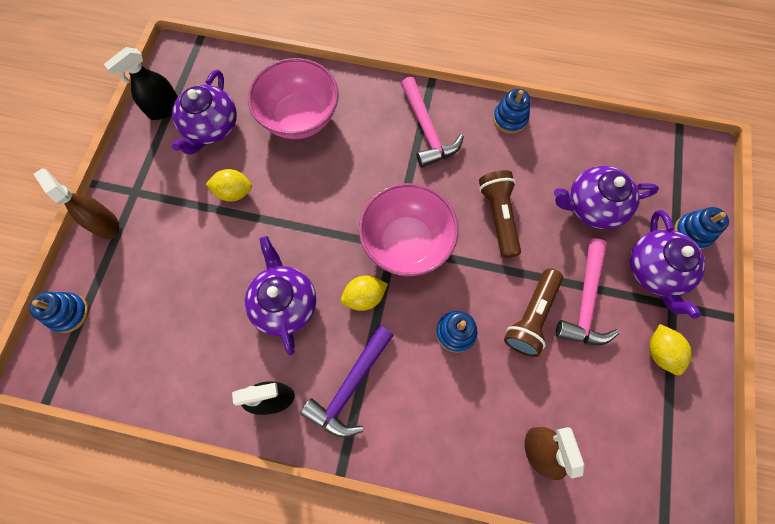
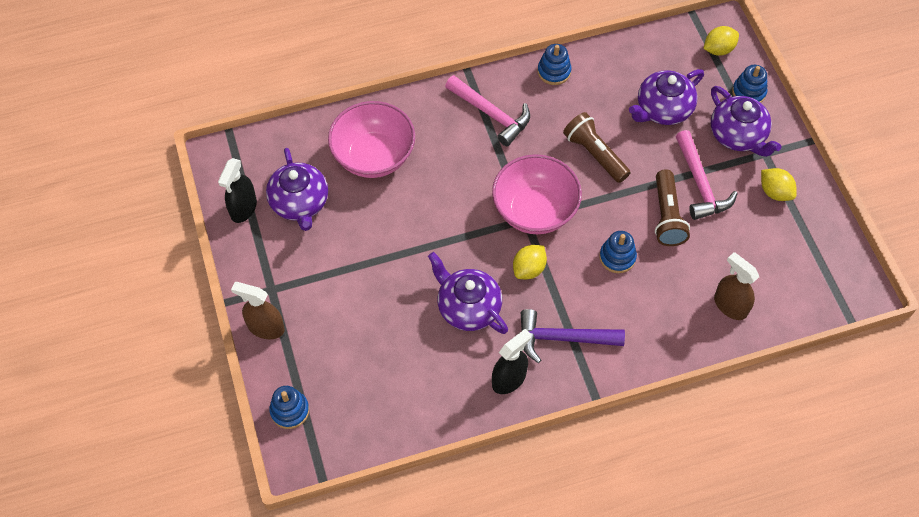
camera: 30 degrees left, 10 degrees down
(234, 192) = (361, 245): yellow lemon -> yellow lemon (718, 49)
(350, 386) = (563, 338): purple hammer -> purple hammer turned 90 degrees clockwise

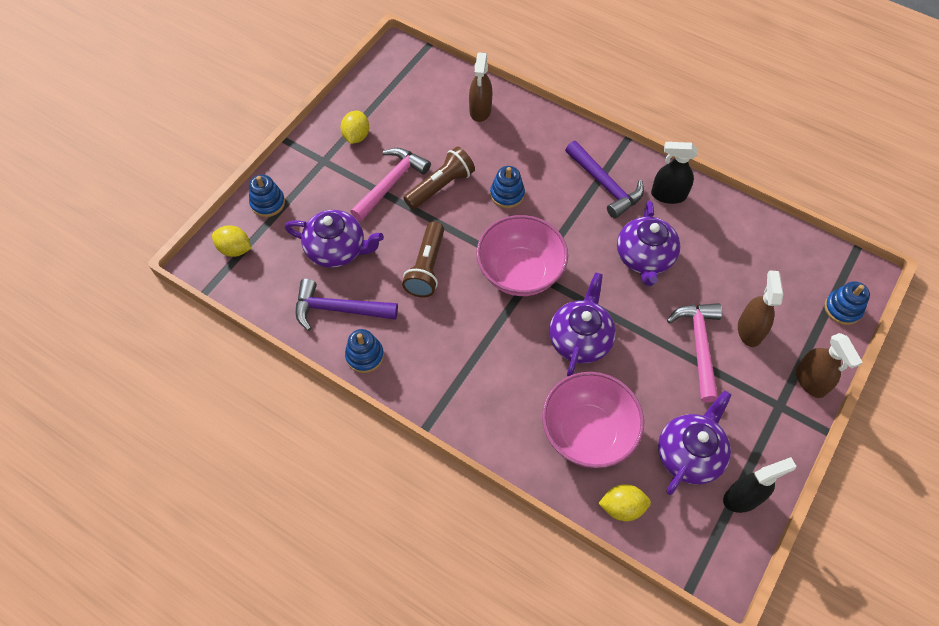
camera: 130 degrees left, 0 degrees up
(340, 325) = (749, 330): none -> brown spray bottle
(491, 114) = (456, 372): pink hammer -> pink hammer (699, 346)
(529, 269) = (573, 241): yellow lemon -> yellow lemon (622, 507)
(606, 80) = (339, 309): none -> purple hammer
(738, 135) = (320, 186): purple teapot -> purple teapot (580, 339)

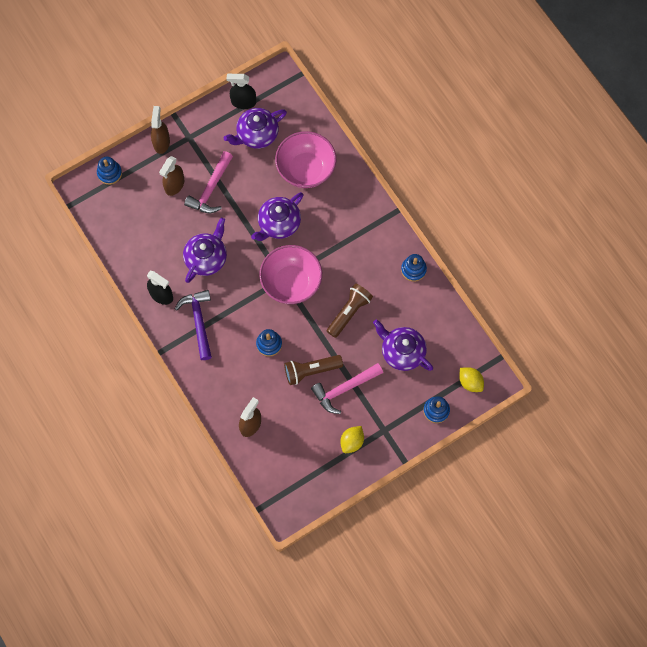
camera: 155 degrees left, 10 degrees up
(339, 309) = (417, 307): purple hammer -> none
(622, 507) = (310, 125): yellow lemon -> none

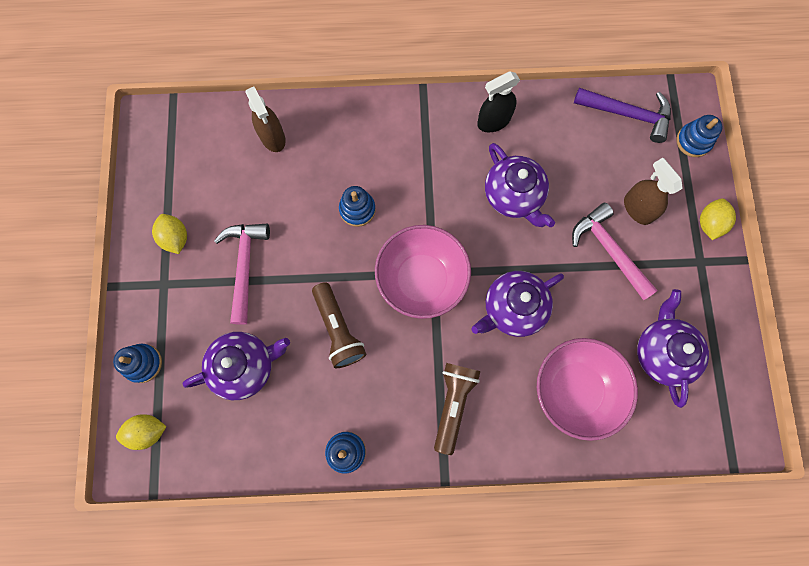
camera: 120 degrees right, 5 degrees up
(161, 142) = (709, 223): brown spray bottle -> yellow lemon
(198, 322) = (434, 145): purple hammer -> purple hammer (627, 114)
(243, 102) = (723, 361): black spray bottle -> none
(278, 224) = (513, 308): purple teapot -> purple teapot turned 105 degrees counterclockwise
(311, 371) = (293, 239): brown flashlight -> brown flashlight (453, 403)

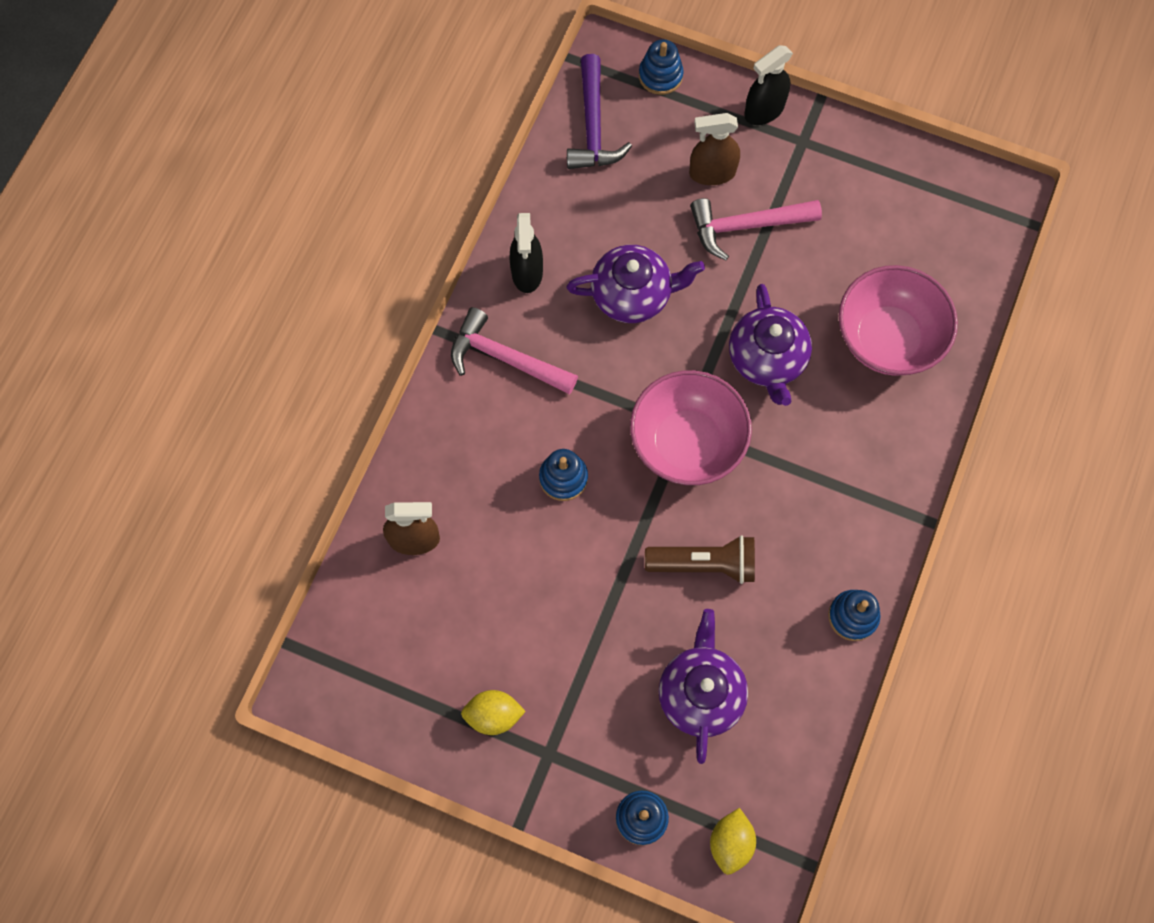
camera: 65 degrees left, 5 degrees down
(245, 266) = (573, 643): pink hammer -> pink hammer (506, 358)
(453, 403) = (848, 473): brown flashlight -> none
(627, 114) = (593, 126): purple hammer -> purple hammer turned 135 degrees clockwise
(662, 352) = (884, 230): purple teapot -> none
(709, 223) = (764, 110): yellow lemon -> black spray bottle

